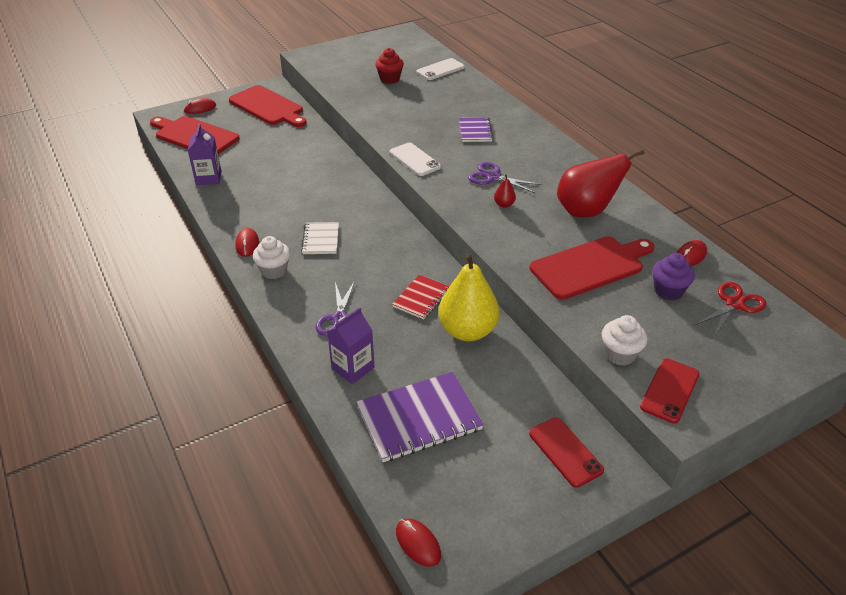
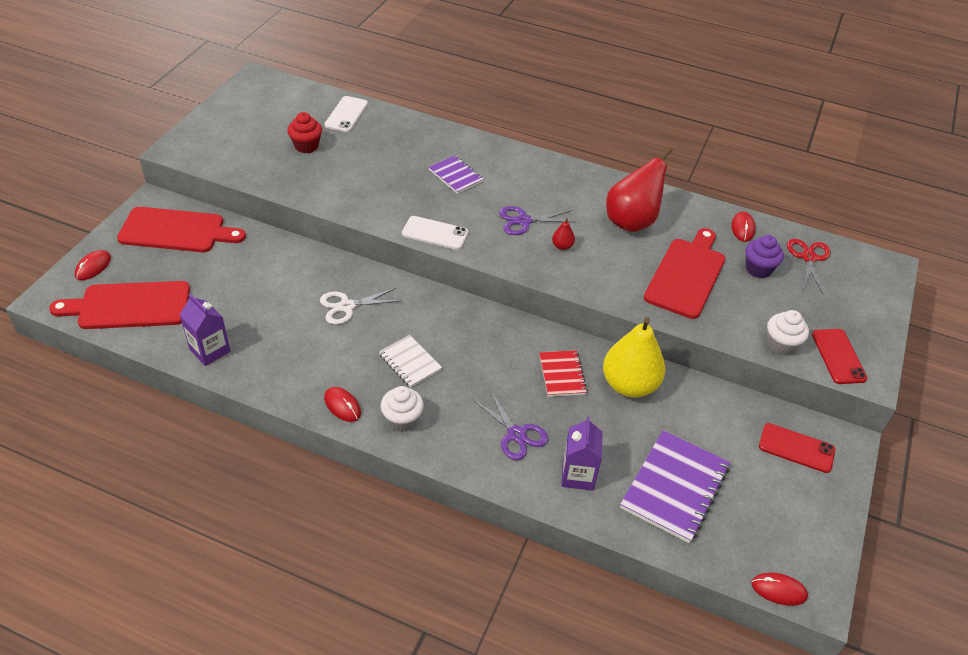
camera: 40 degrees left, 5 degrees up
(320, 189) = (346, 306): none -> white scissors

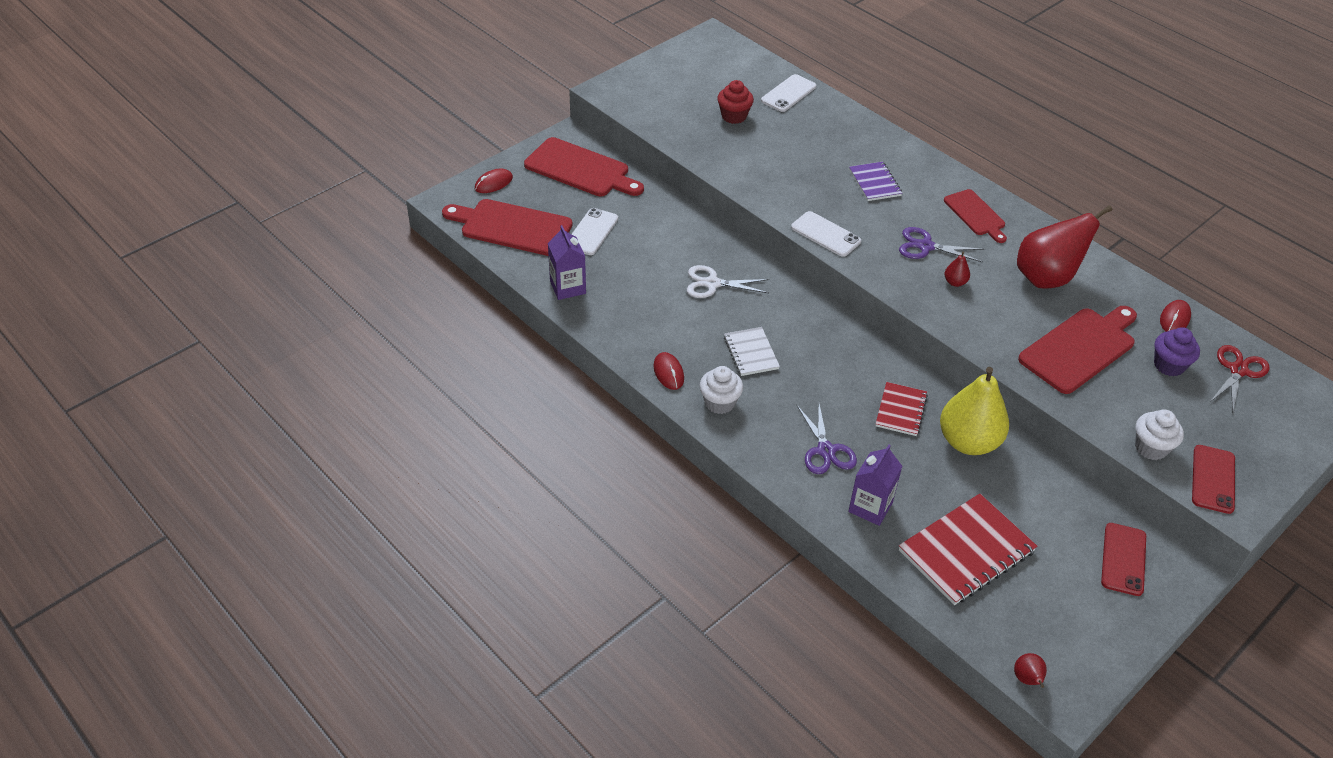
camera: 25 degrees right, 0 degrees up
(212, 289) = (592, 232): none -> white phone
(551, 182) = (976, 214): none -> red cutting board
(674, 487) = (966, 551): purple notebook -> red notebook
(778, 590) = (1027, 679): red mouse -> red pear
(796, 448) = (1123, 559): red phone -> red phone turned 60 degrees clockwise

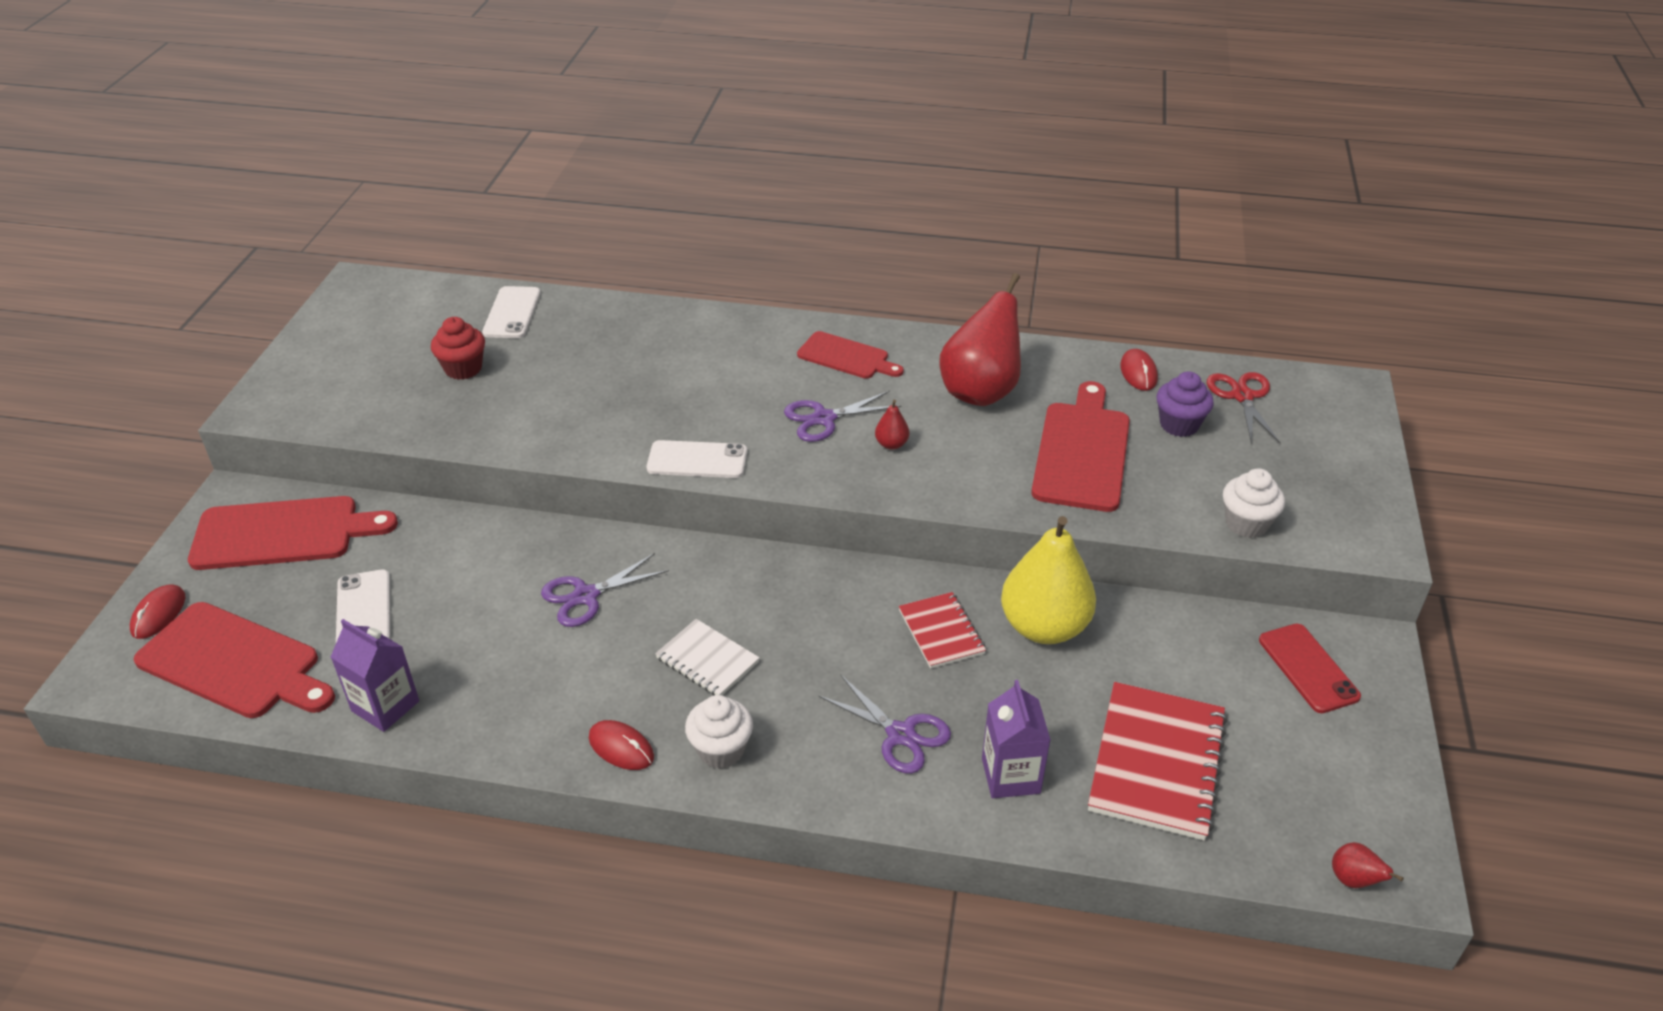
camera: 35 degrees left, 5 degrees down
(512, 227) = (234, 663): red cutting board -> red cutting board turned 135 degrees counterclockwise
(712, 283) = (586, 596): white scissors -> purple scissors
(875, 183) = (704, 372): purple notebook -> none
(1213, 479) = (1330, 524): red phone -> none

